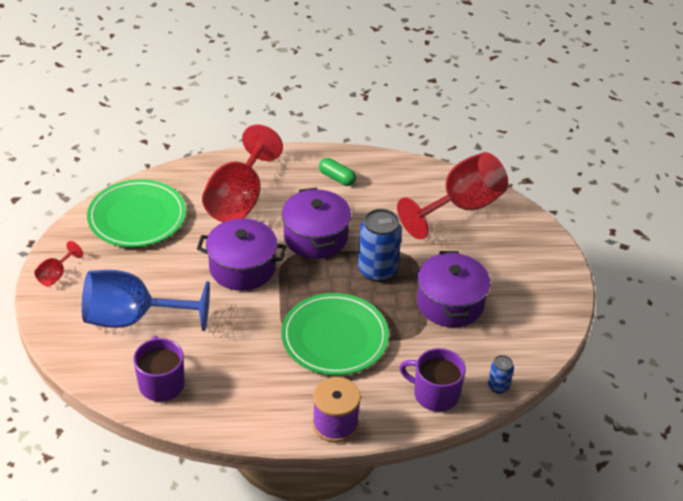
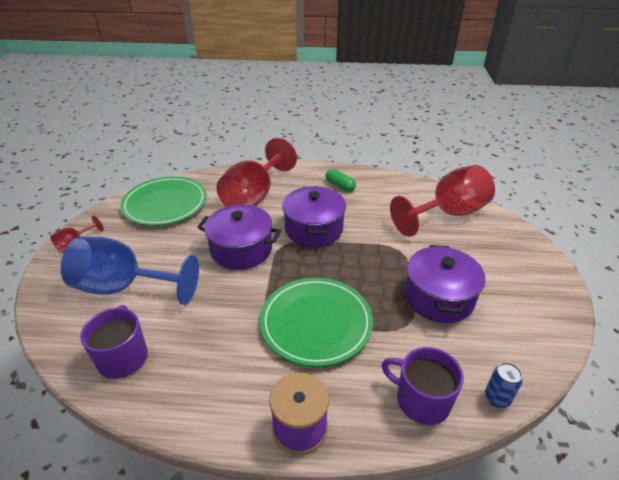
camera: 10 degrees right, 5 degrees down
(377, 270) = (367, 261): blue can -> none

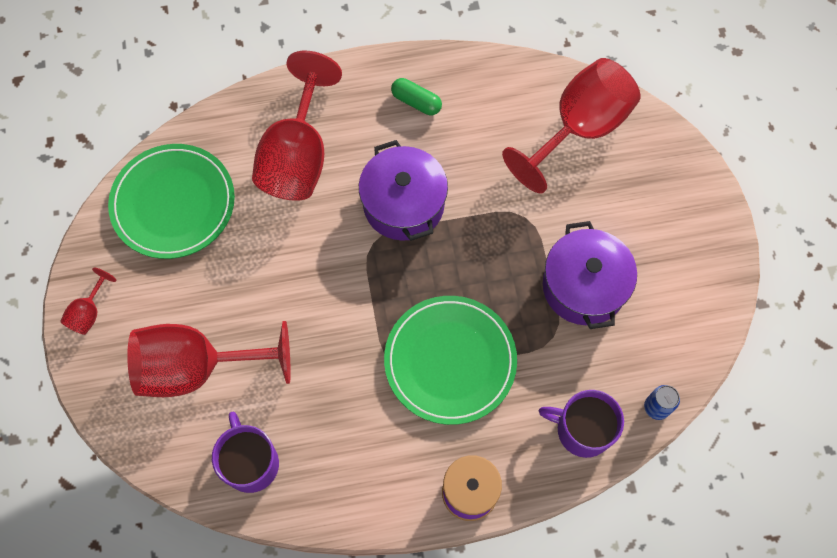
camera: 15 degrees left, 30 degrees up
(124, 287) = (198, 367): blue goblet -> red goblet
(241, 249) = (319, 267): purple pot -> none

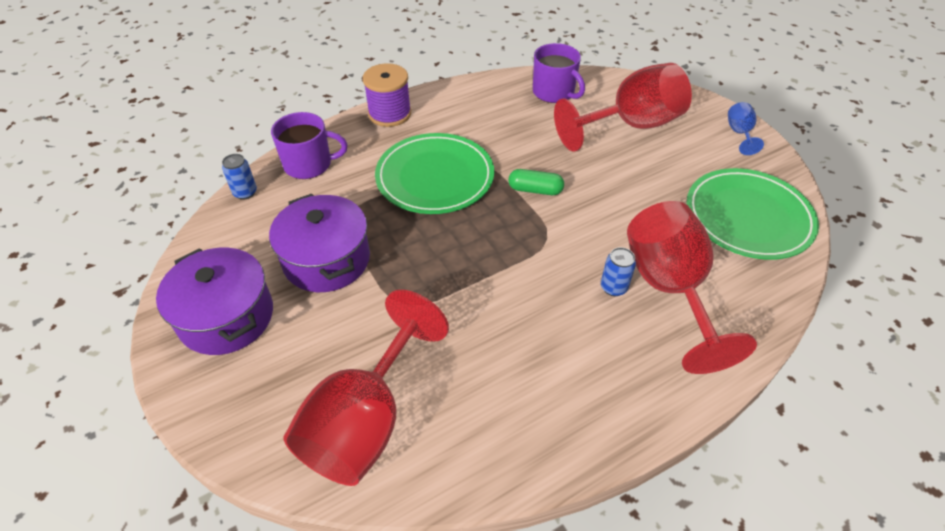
camera: 160 degrees right, 20 degrees down
(89, 312) = (739, 133): red goblet -> blue goblet
(342, 173) = (613, 287): none -> blue can
(403, 204) = (535, 278): purple pot -> purple pot (226, 317)
(416, 102) = (580, 389): green capsule -> green capsule (535, 190)

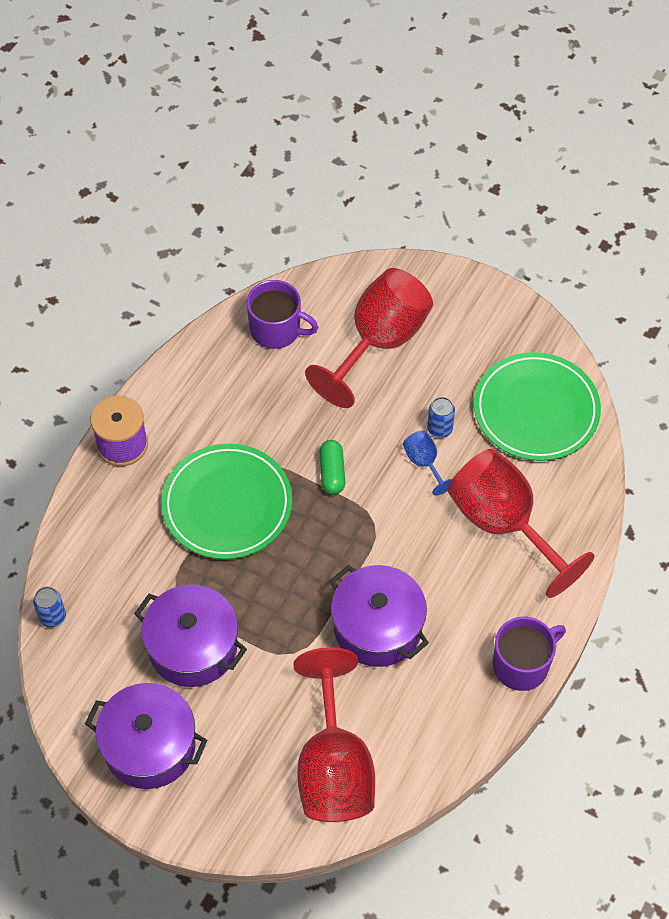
camera: 30 degrees left, 10 degrees up
(309, 164) = (89, 552): purple mug -> purple mug (522, 664)
(494, 319) = (377, 627): none -> purple pot
(535, 190) = (332, 472): green capsule -> green capsule turned 75 degrees counterclockwise
(613, 287) = (457, 546): blue can -> blue can (439, 429)
(739, 133) = (487, 303): blue goblet -> blue goblet (424, 463)

